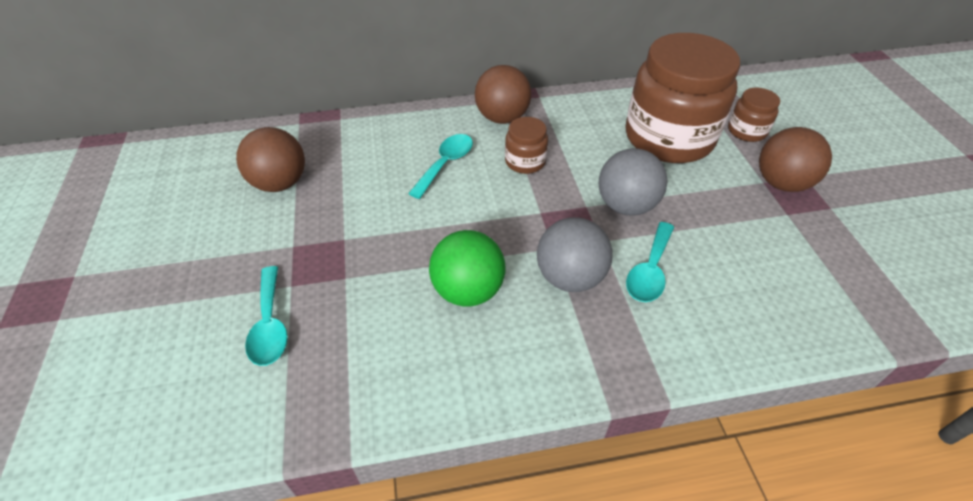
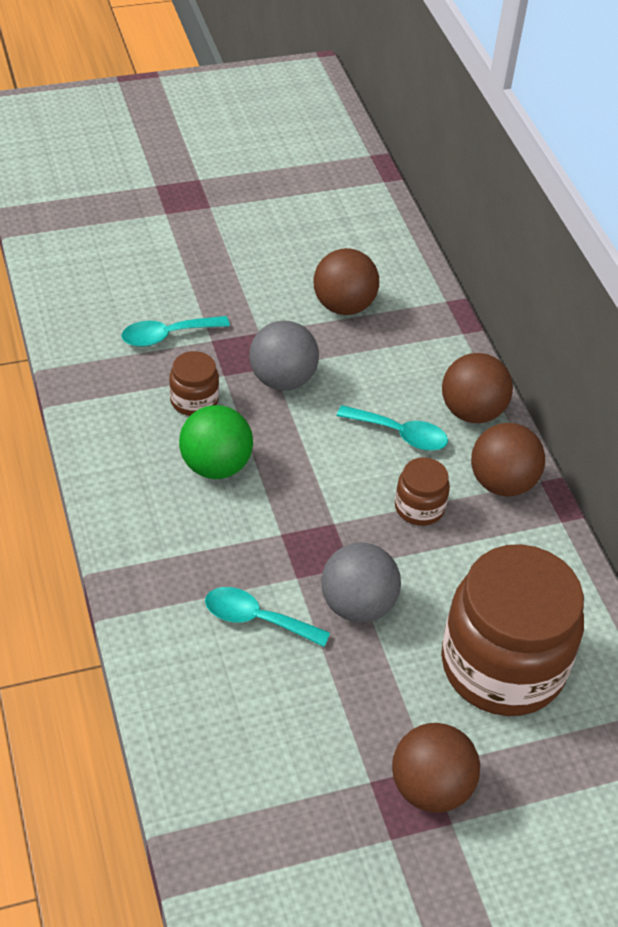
camera: 80 degrees right, 0 degrees up
(428, 124) = (472, 412): none -> brown ball
(570, 277) = (240, 547): grey ball -> grey ball (282, 379)
(746, 131) = (542, 768): brown jar -> brown jar (194, 400)

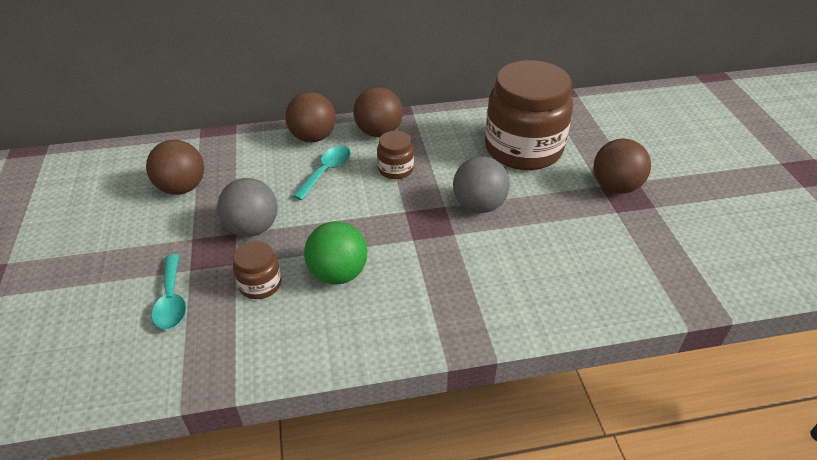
camera: 80 degrees left, 5 degrees down
(256, 619) = (492, 257): turquoise spoon -> none

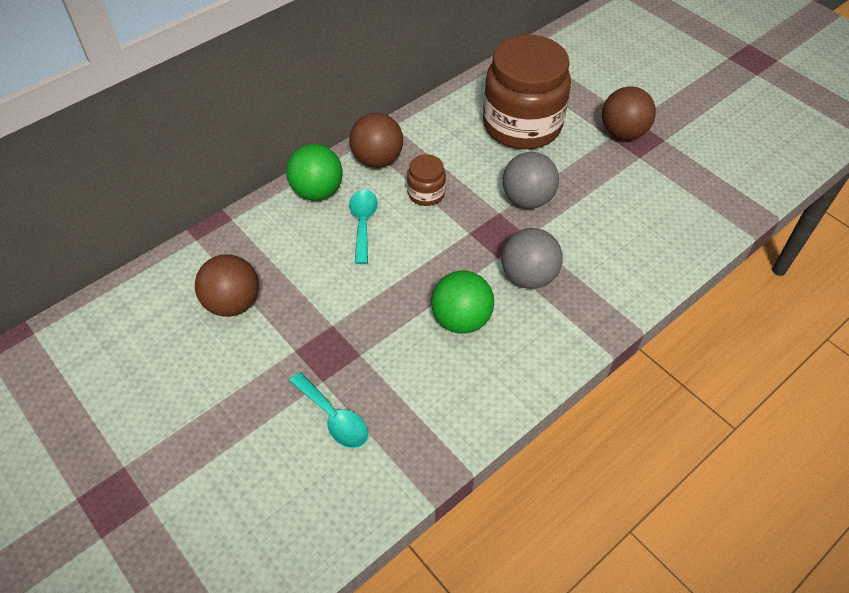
camera: 30 degrees left, 10 degrees up
(252, 228) = (344, 312): grey ball -> grey ball (528, 276)
(260, 284) = (401, 363): brown jar -> none
(313, 137) = (317, 191): brown ball -> green ball

